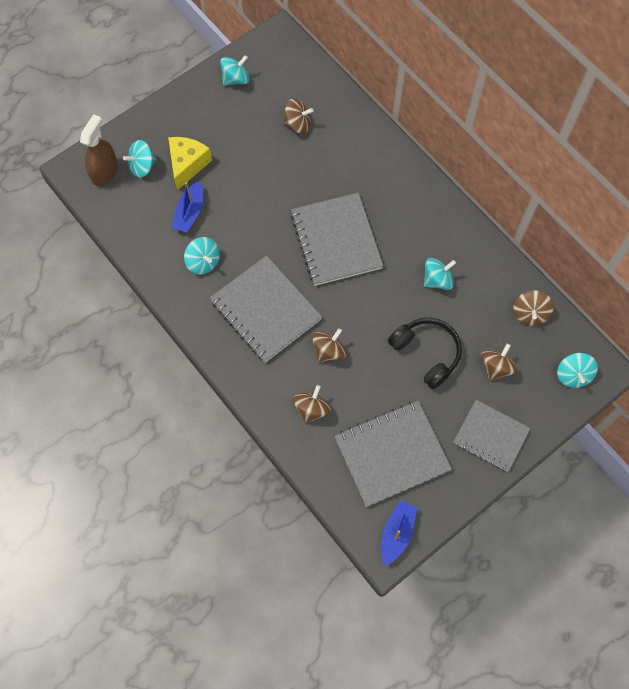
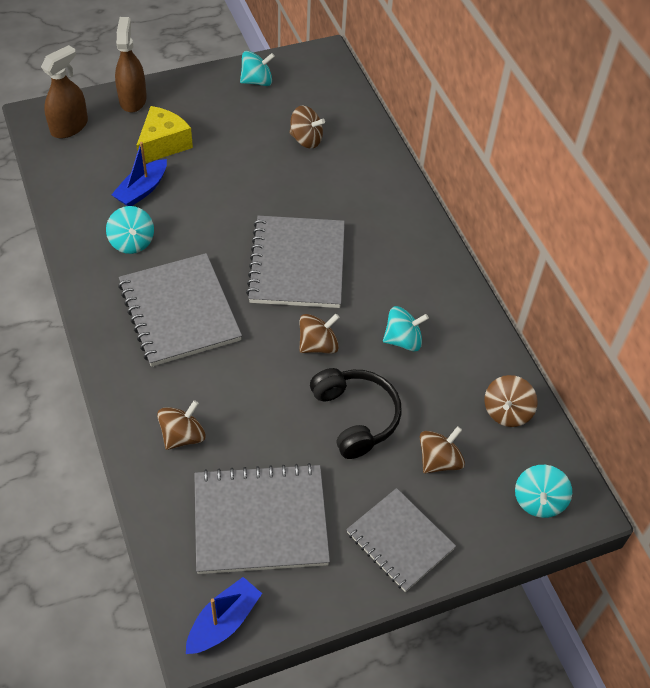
camera: 15 degrees right, 15 degrees down
(142, 166) = (113, 133): turquoise spinning top -> none
(143, 129) = (133, 99): none -> brown spray bottle
(329, 351) = (234, 377): brown spinning top -> brown spinning top (318, 345)

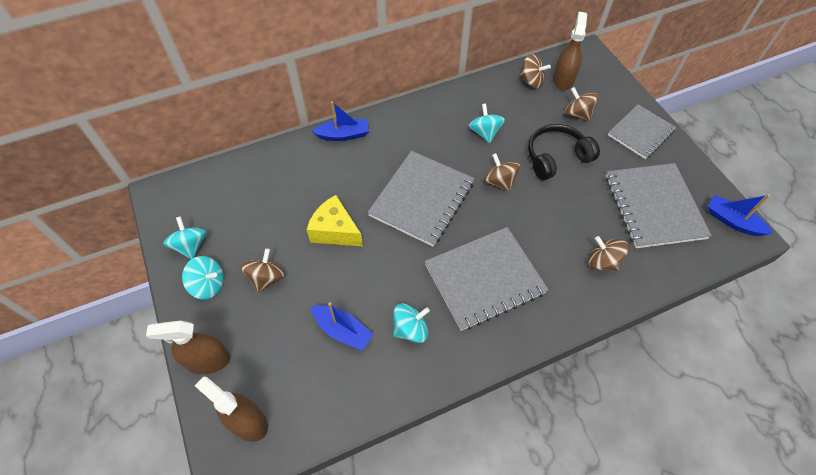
camera: 90 degrees left, 5 degrees up
(163, 144) = (278, 320): yellow cheese -> yellow cheese (335, 231)
(297, 264) = (421, 199): grey notebook -> grey notebook turned 60 degrees counterclockwise
(306, 139) = (275, 201): brown spinning top -> brown spinning top (266, 278)
(401, 197) = (343, 135): none -> blue boat
(513, 456) = (563, 79): none -> brown spray bottle
(538, 501) = (590, 70): turquoise spinning top -> turquoise spinning top (208, 285)

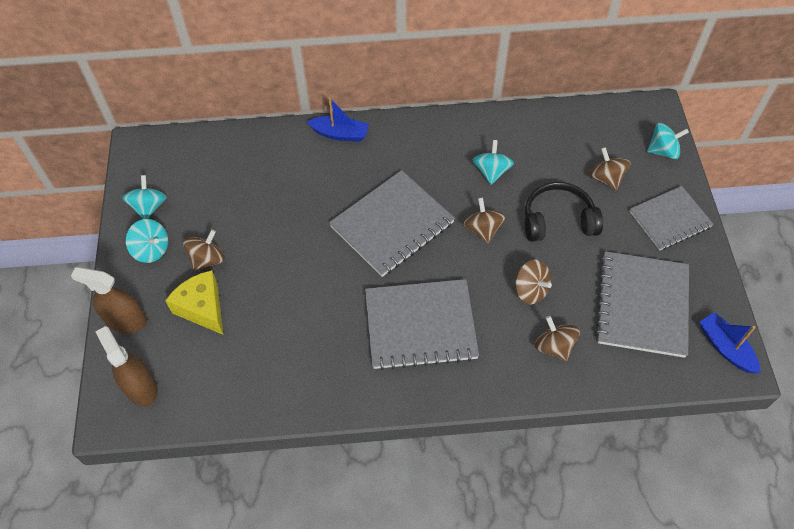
camera: 20 degrees right, 0 degrees up
(335, 231) = (291, 232): yellow cheese -> yellow cheese (202, 308)
(342, 330) = (259, 332): blue boat -> none
(410, 329) = (324, 351): turquoise spinning top -> turquoise spinning top (663, 151)
(531, 81) = (571, 127): brown spinning top -> brown spinning top (530, 290)
(563, 79) = (609, 134): brown spray bottle -> none

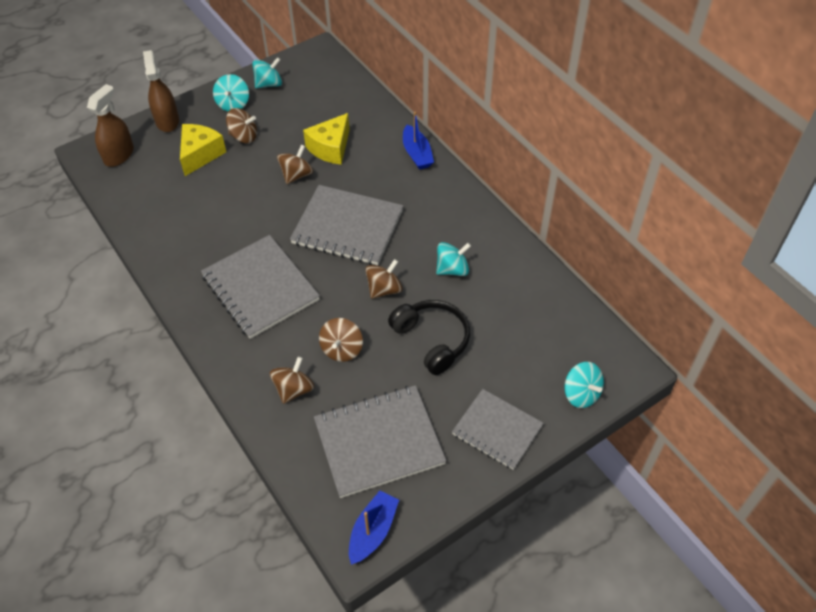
camera: 60 degrees right, 5 degrees down
(281, 194) = (330, 148): none -> yellow cheese
(606, 178) = (509, 359): brown spinning top -> brown spinning top (296, 175)

